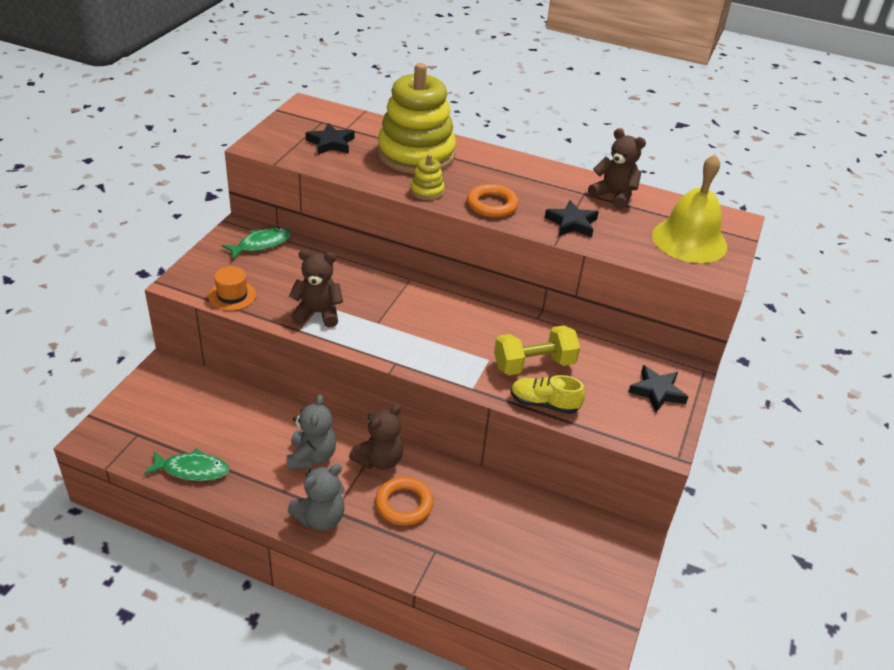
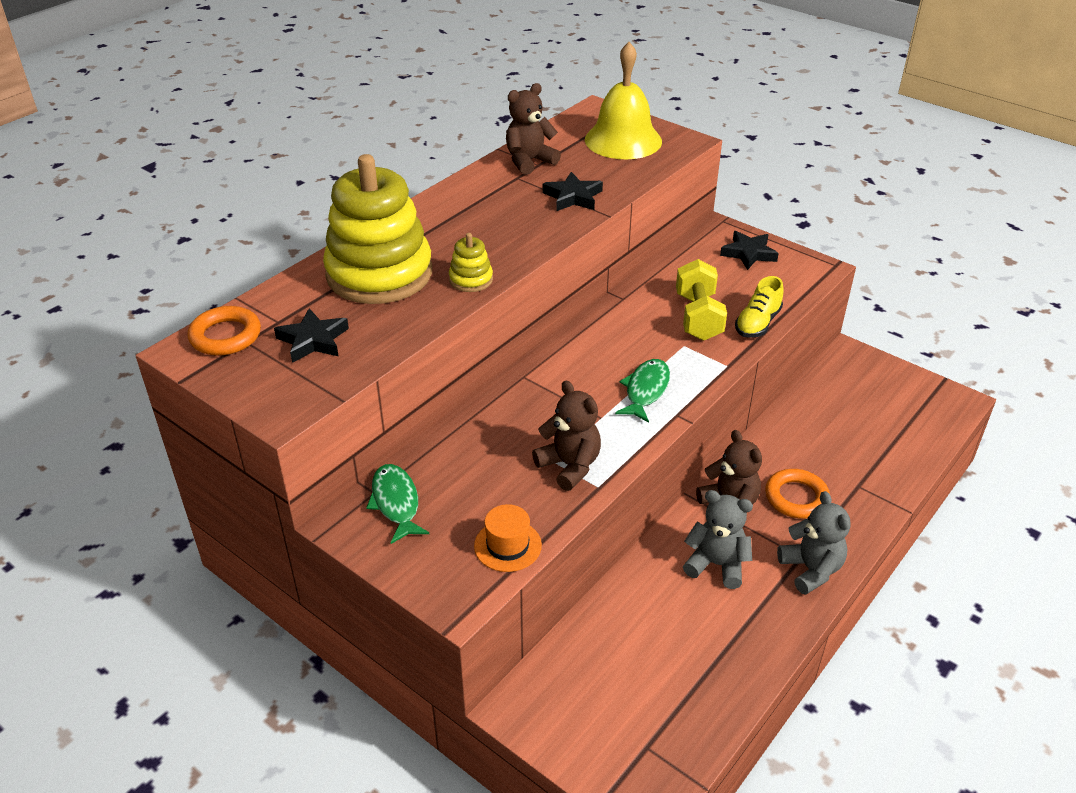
camera: 70 degrees left, 0 degrees up
(192, 470) = (722, 686): green fish -> green fish (645, 390)
(317, 313) = (569, 466): brown teddy bear -> brown teddy bear turned 120 degrees clockwise
(492, 205) = (519, 239): orange ring -> orange ring (225, 336)

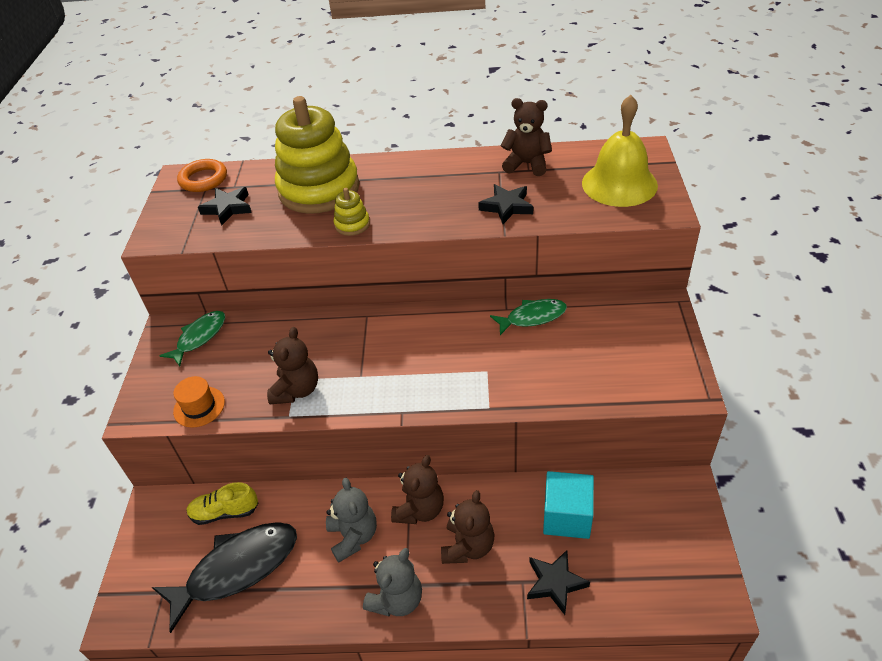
camera: 55 degrees right, 5 degrees up
(645, 390) = (412, 381): green fish -> green fish (532, 317)
(674, 670) = (237, 569): none -> black fish
(698, 317) = (530, 359): yellow dumbbell -> none
(748, 253) = (652, 339): black star -> black star (555, 583)
(757, 323) = (563, 395): yellow shoe -> yellow shoe (225, 512)
(796, 497) = (468, 546): orange ring -> brown teddy bear
(819, 427) = (567, 516): none -> turquoise cube

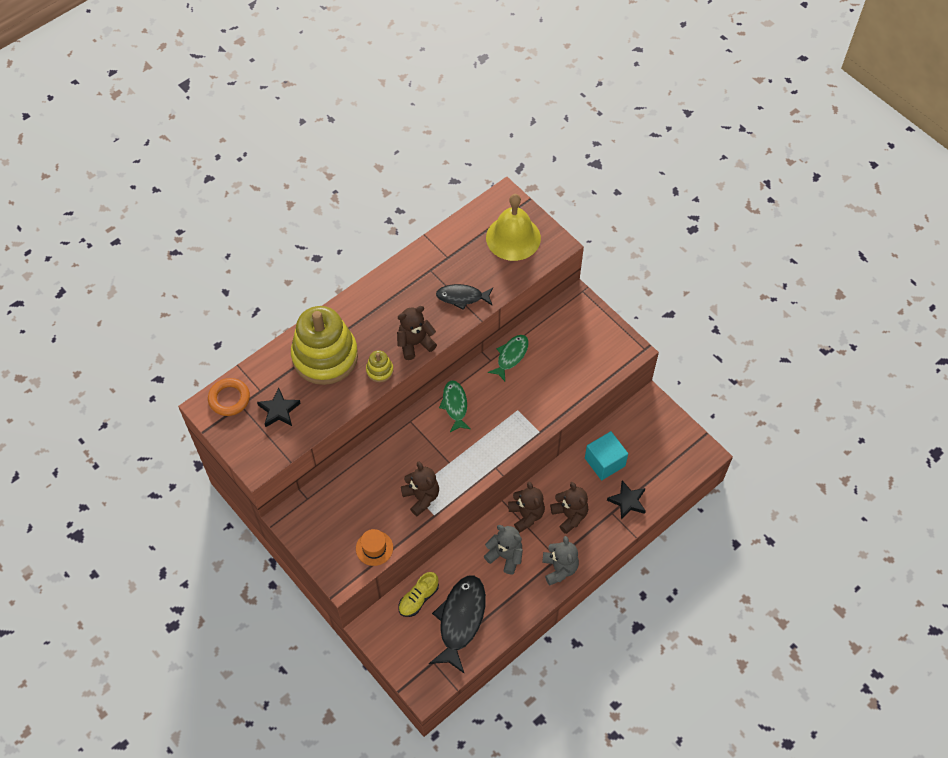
camera: 45 degrees left, 15 degrees up
(199, 337) = (318, 508): green fish -> green fish (455, 405)
(507, 207) = (462, 297): black star -> black fish
(527, 164) = (442, 253): brown teddy bear -> brown teddy bear (415, 343)

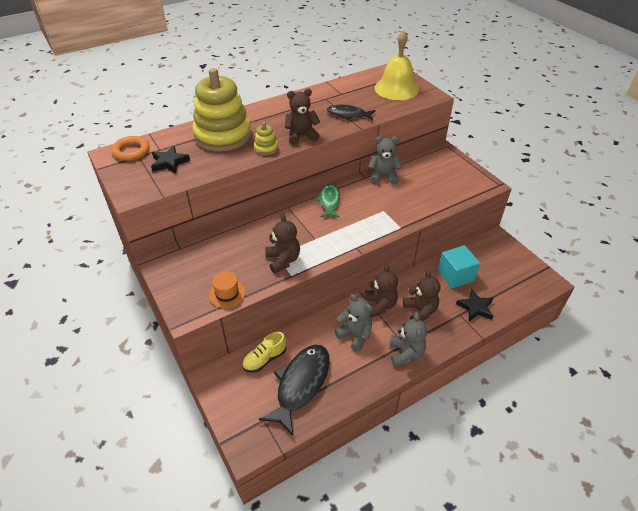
camera: 10 degrees right, 15 degrees down
(511, 356) = (383, 177): green fish -> grey teddy bear

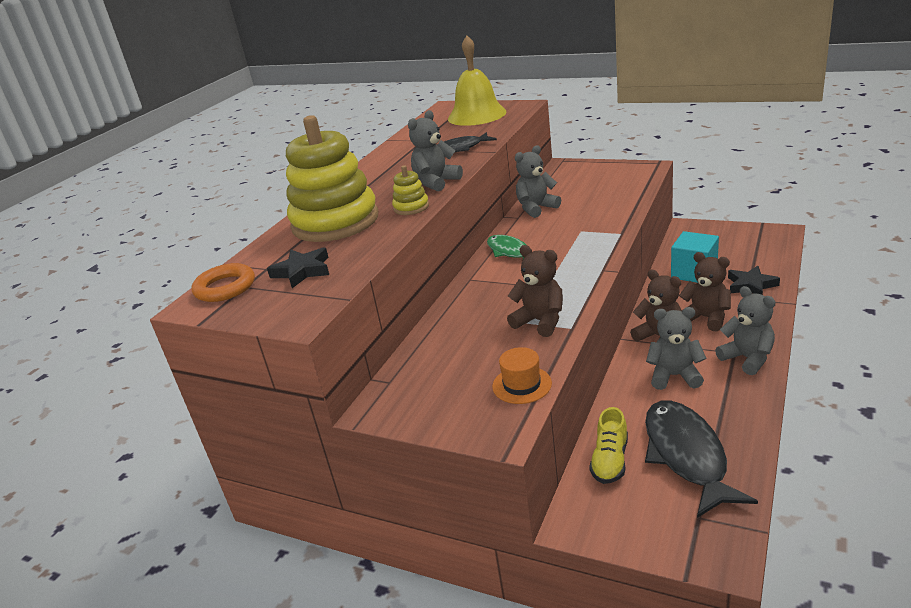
camera: 30 degrees left, 15 degrees down
(301, 136) = (436, 182): brown teddy bear -> grey teddy bear

